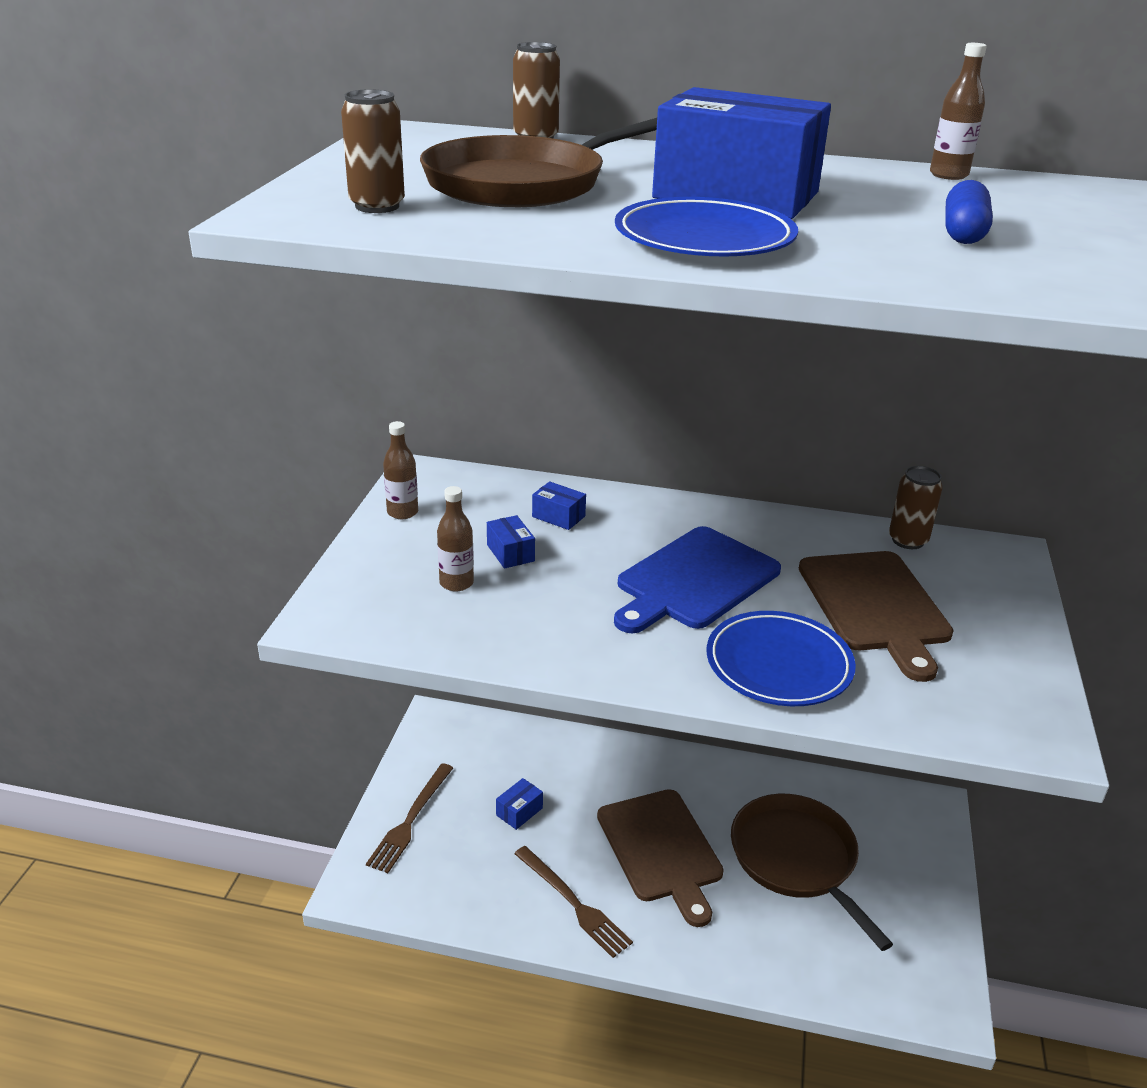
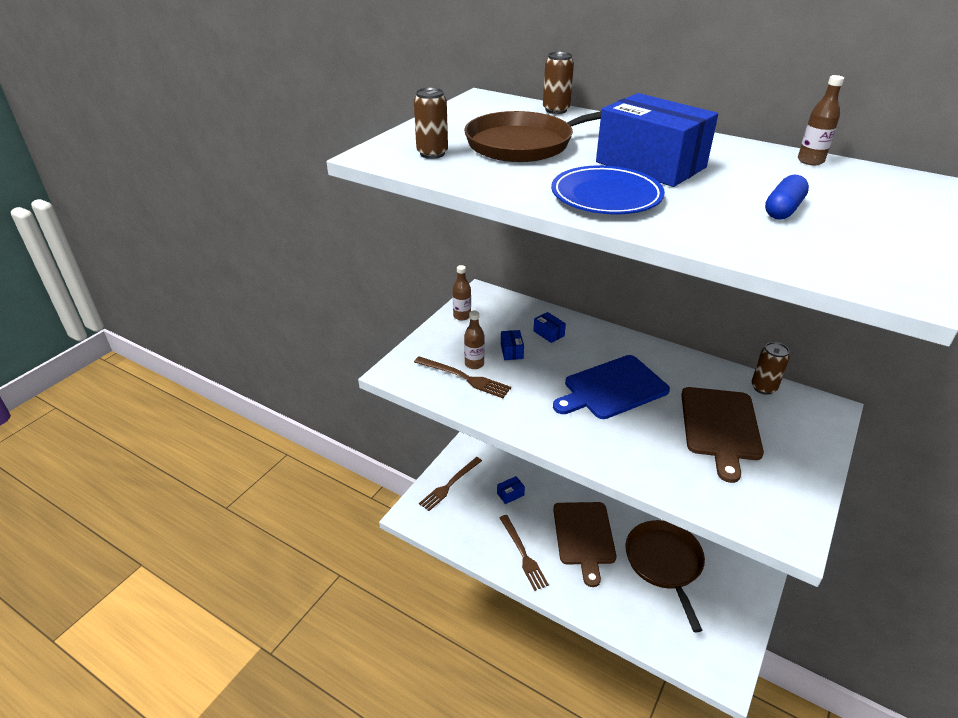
camera: 20 degrees right, 5 degrees up
(449, 607) = (464, 378): none -> brown fork
(778, 665) = (640, 451): blue plate -> none

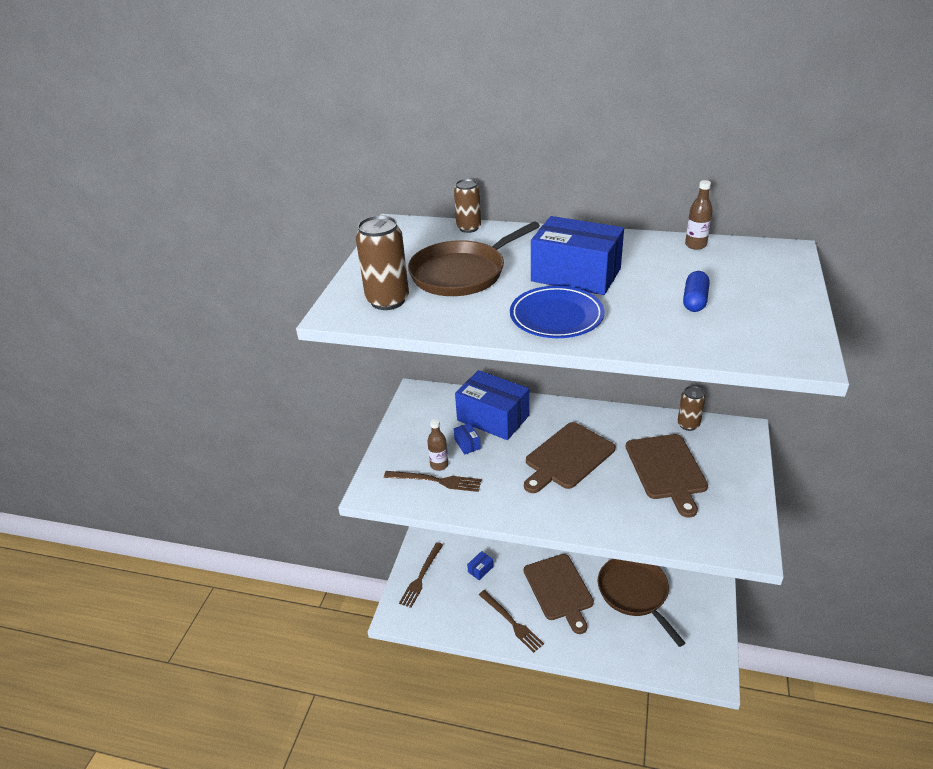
camera: 15 degrees left, 0 degrees up
(432, 153) = (388, 300): brown can -> brown can, size x1.54
(462, 316) = (407, 419): brown bottle -> none
(548, 333) = (493, 418): blue box -> blue box, size x2.46
(612, 388) = (567, 457): blue cutting board -> brown cutting board

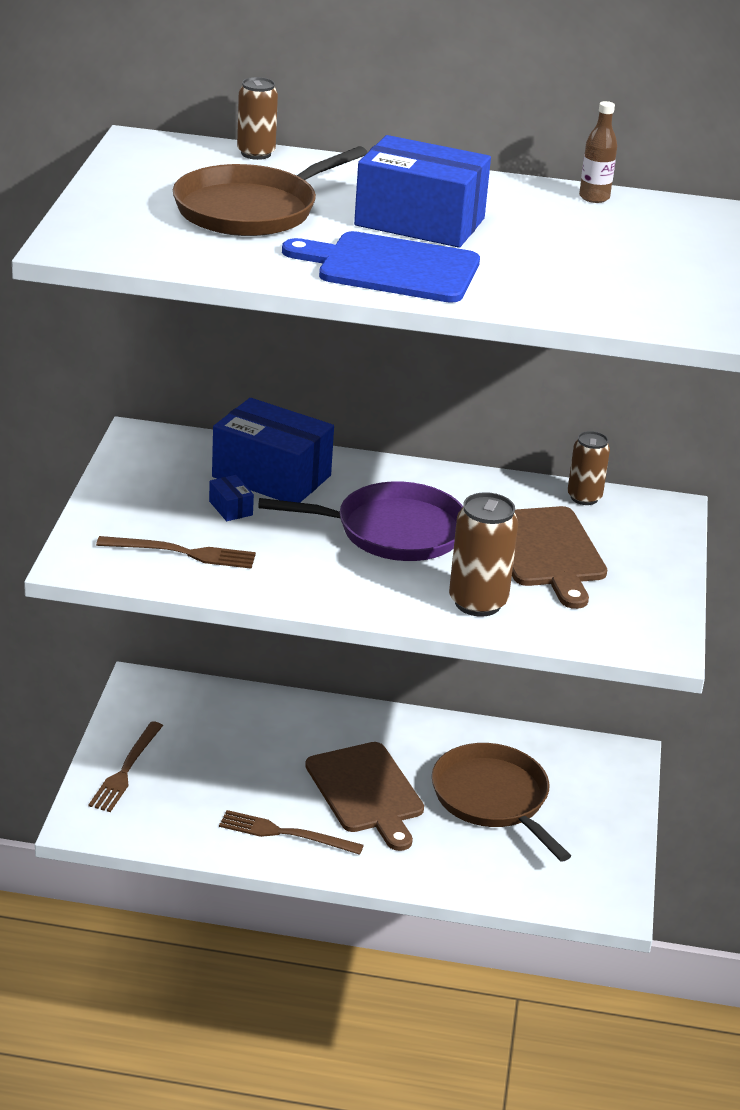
camera: 10 degrees left, 5 degrees down
(388, 300) = (144, 235): brown can -> brown can (478, 603)
(439, 465) = (186, 533): brown bottle -> none
(480, 569) = (230, 762): blue box -> none
(511, 622) = (285, 834): brown fork -> brown fork turned 150 degrees clockwise
(556, 317) = (392, 268): blue plate -> blue cutting board
(567, 457) = (393, 531): brown cutting board -> purple pan
(694, 300) = (585, 261): blue capsule -> none

